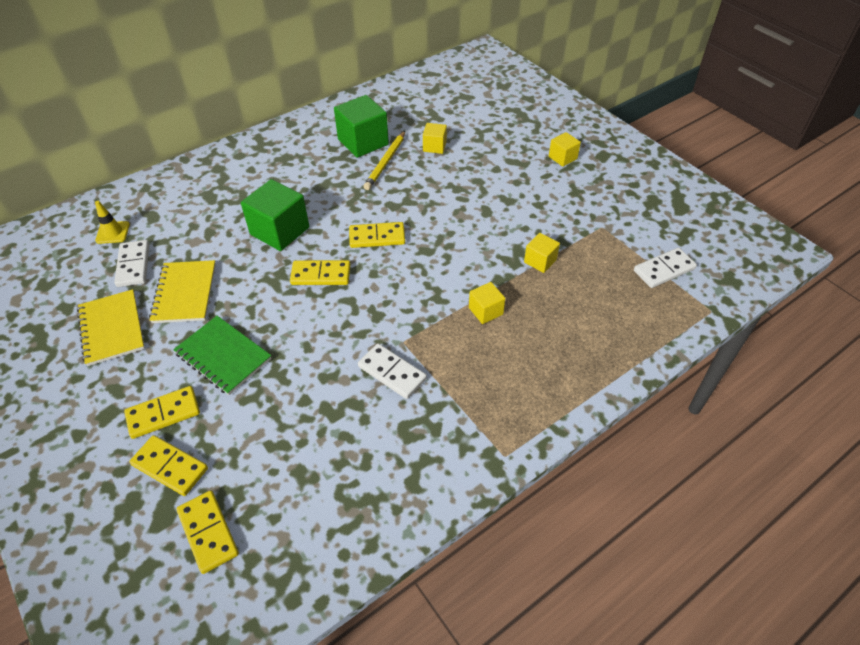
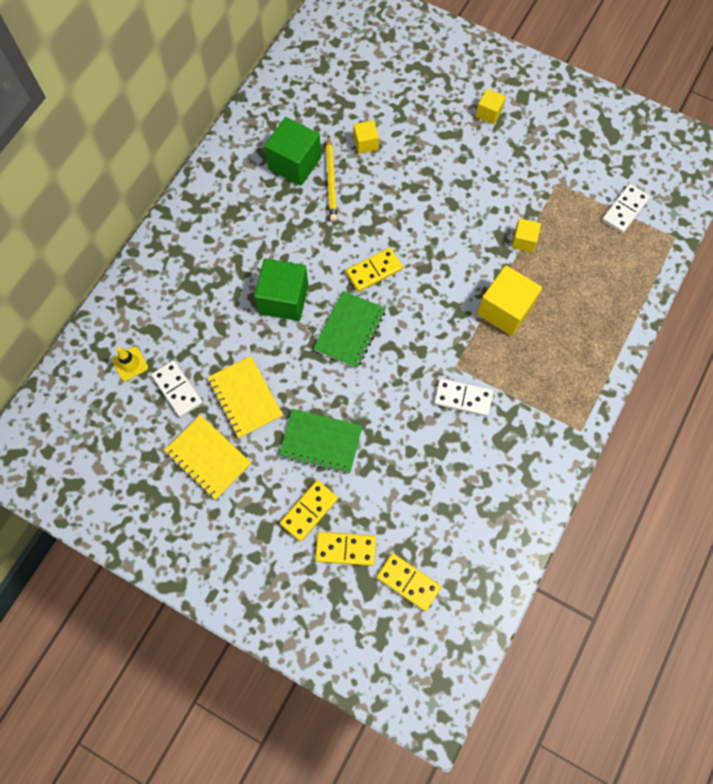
camera: 25 degrees left, 20 degrees up
(321, 275) = (350, 330): yellow domino -> green notebook
(485, 311) = (505, 310): yellow cube -> yellow cube, size x1.86

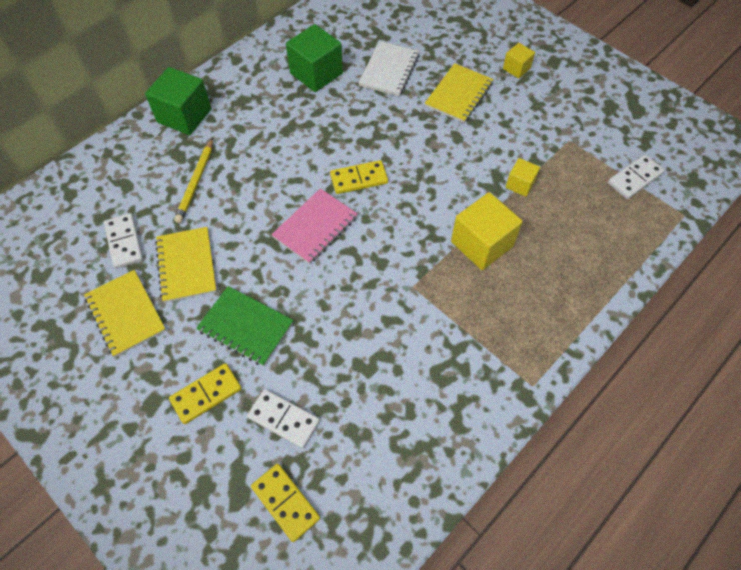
camera: 15 degrees right, 10 degrees down
(130, 364) = (90, 208): yellow traffic cone -> none
(284, 299) = (261, 184): green cube -> green cube (184, 116)
(331, 181) = (345, 94): yellow pencil -> yellow pencil (196, 182)
(345, 549) = (230, 445): yellow domino -> none
(350, 330) = (315, 227): green notebook -> pink notebook
(365, 143) = (389, 70): yellow cube -> white notebook
(441, 156) = (458, 95): none -> yellow notebook
(463, 398) = (410, 320): white domino -> white domino (283, 419)

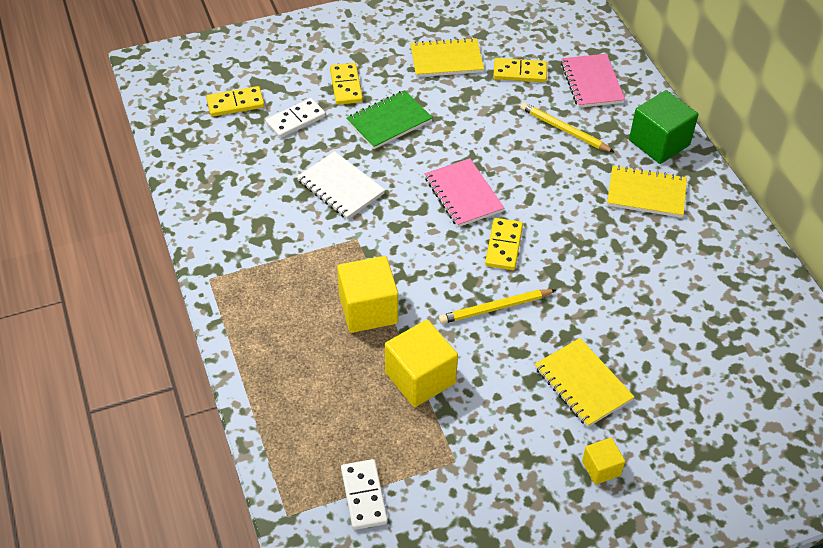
camera: 115 degrees right, 10 degrees down
(119, 182) = (591, 82): none -> pink notebook
(124, 242) = (520, 72): white domino -> yellow domino
(186, 265) = (472, 103): yellow notebook -> yellow notebook (646, 193)
(316, 73) = (679, 264): green cube -> none
(389, 70) = (655, 333): white notebook -> white notebook (340, 187)
(425, 163) = (495, 308): none -> yellow pencil
(520, 184) = (420, 378): yellow cube -> yellow cube, size x1.86

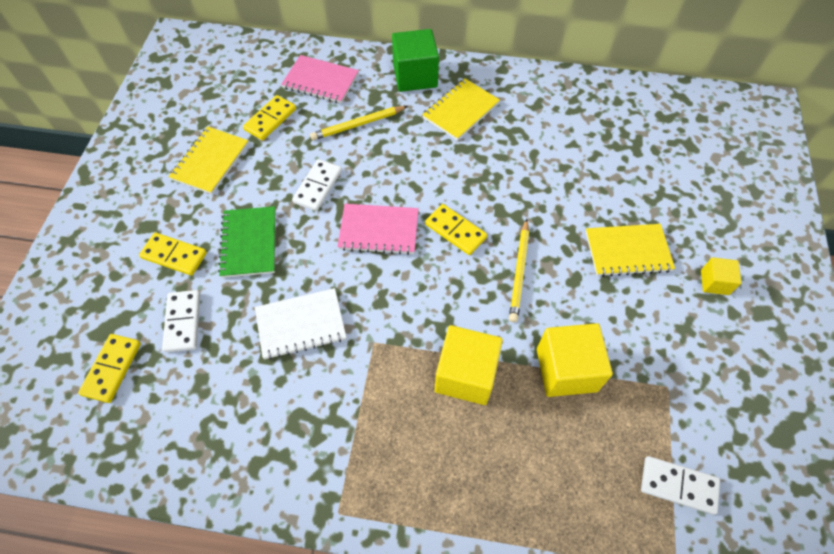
camera: 60 degrees left, 10 degrees up
(476, 135) = (318, 186): none -> white domino

